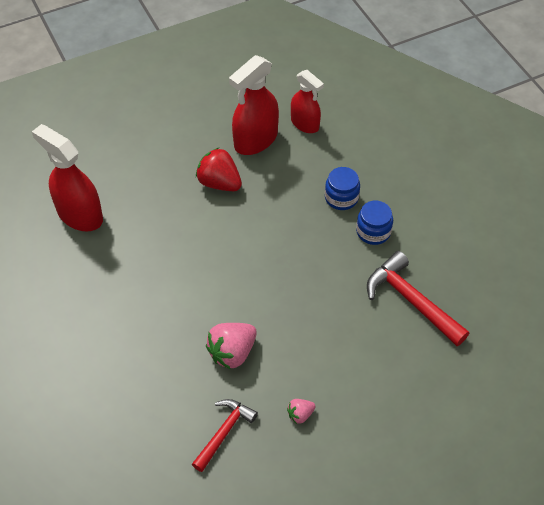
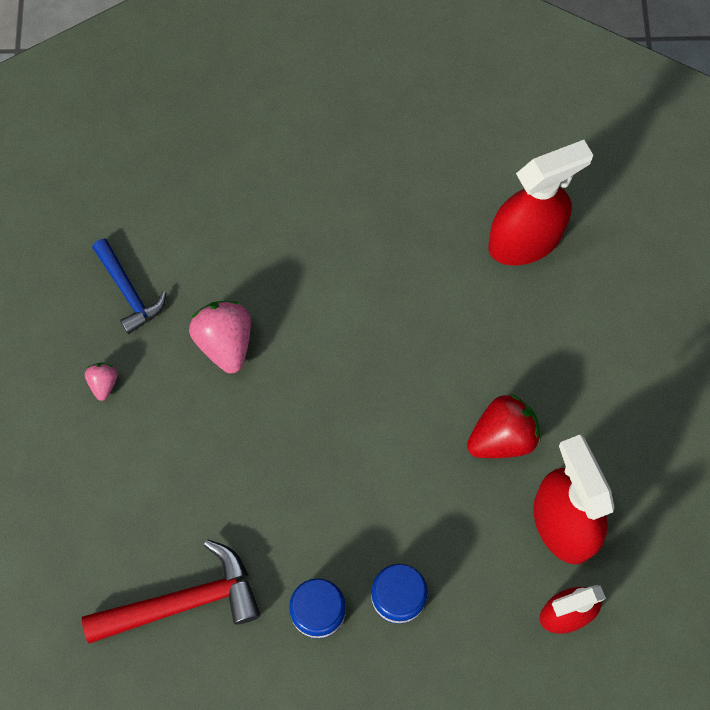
camera: 115 degrees right, 15 degrees up
(224, 432) = (128, 292): red hammer -> blue hammer

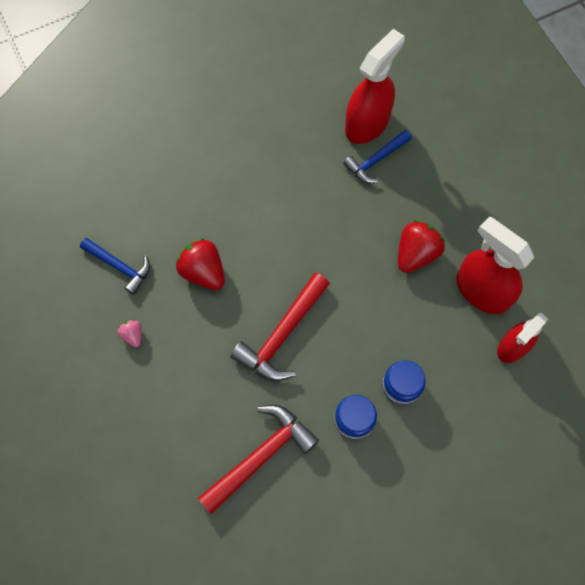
camera: 25 degrees left, 0 degrees up
(225, 343) = (203, 272): pink strawberry -> red strawberry
(282, 464) = (282, 334): none -> red hammer
(512, 293) = (376, 160): none -> blue hammer

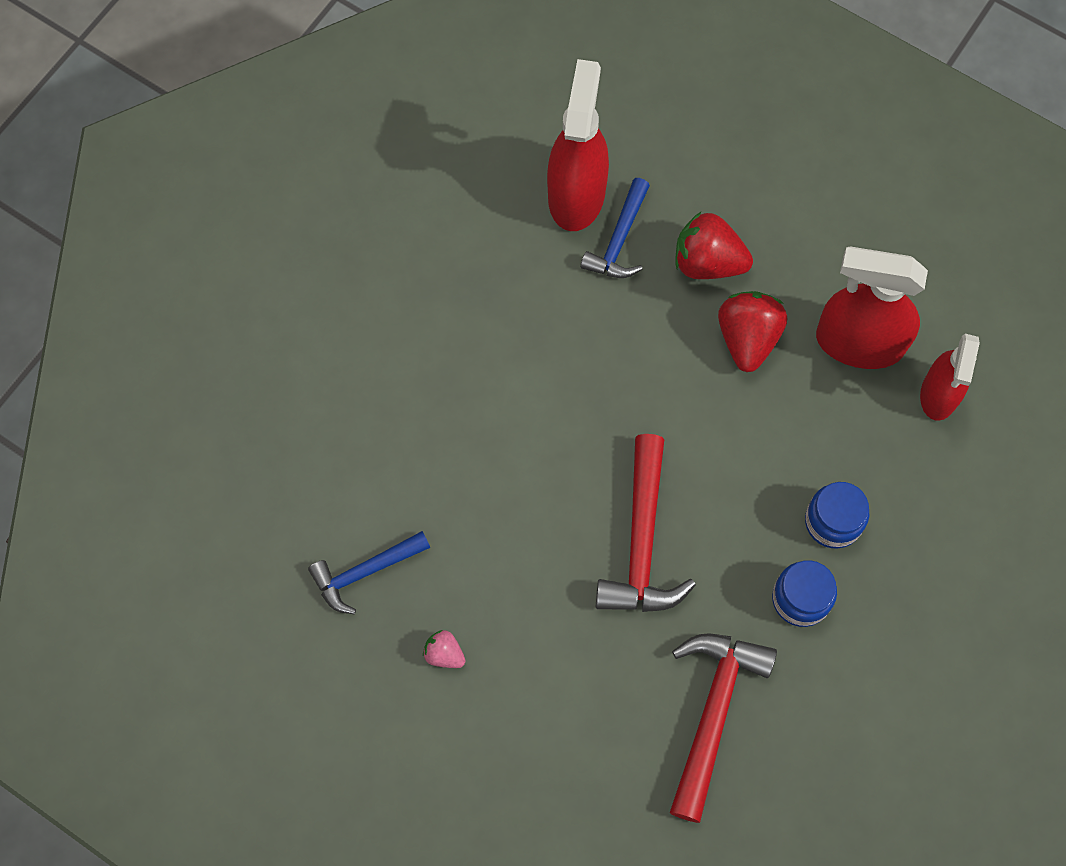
camera: 30 degrees left, 0 degrees up
(119, 266) = (365, 572): blue hammer -> blue hammer turned 150 degrees clockwise
(203, 272) = (484, 516): red strawberry -> red strawberry (707, 262)

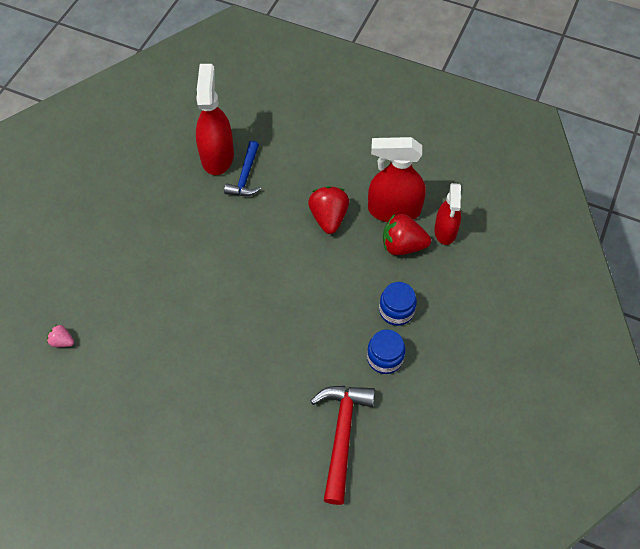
camera: 10 degrees left, 10 degrees down
(365, 572) = (111, 386): blue hammer -> none
(444, 654) = (167, 427): pink strawberry -> pink strawberry (62, 341)
(641, 541) = (282, 340): red hammer -> none
(707, 262) = (299, 181): red strawberry -> red strawberry (402, 246)

